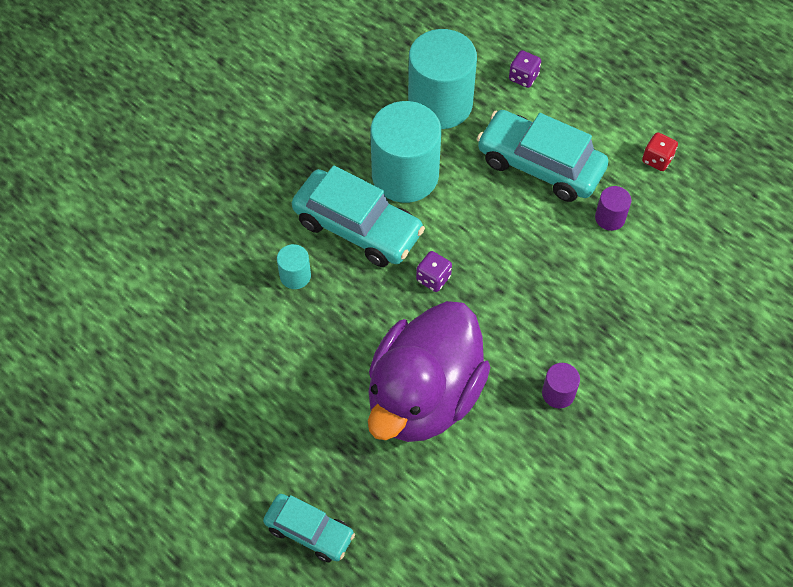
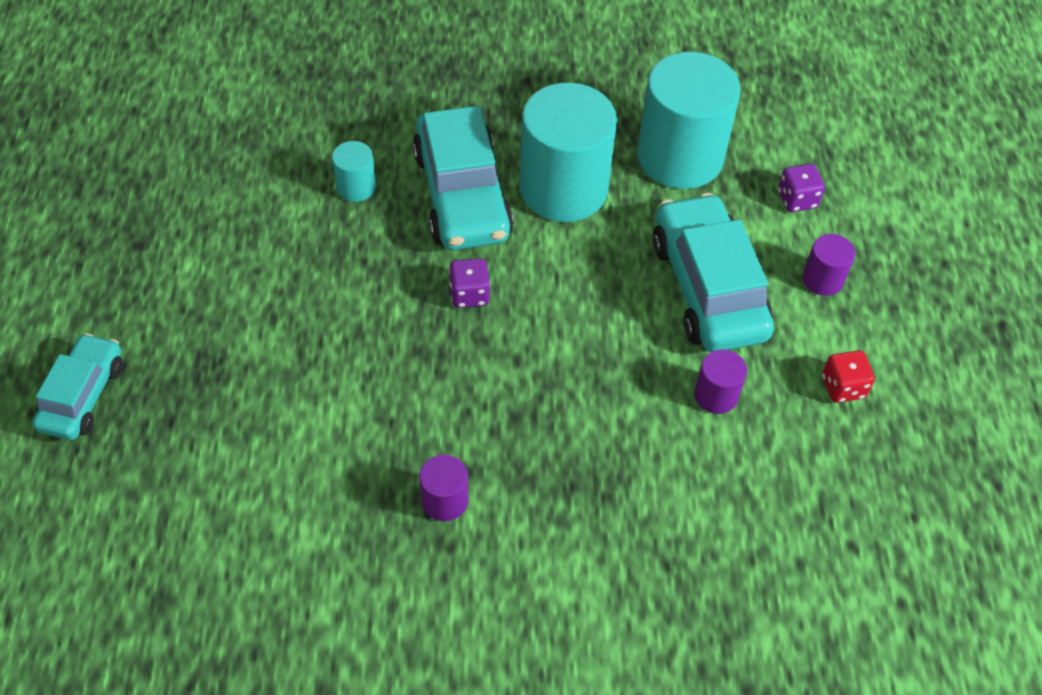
camera: 45 degrees right, 5 degrees down
(309, 531) = (83, 395): turquoise car -> turquoise car turned 150 degrees counterclockwise
(424, 396) = (324, 382): purple duck -> none
(585, 111) = (822, 279): none -> purple cylinder

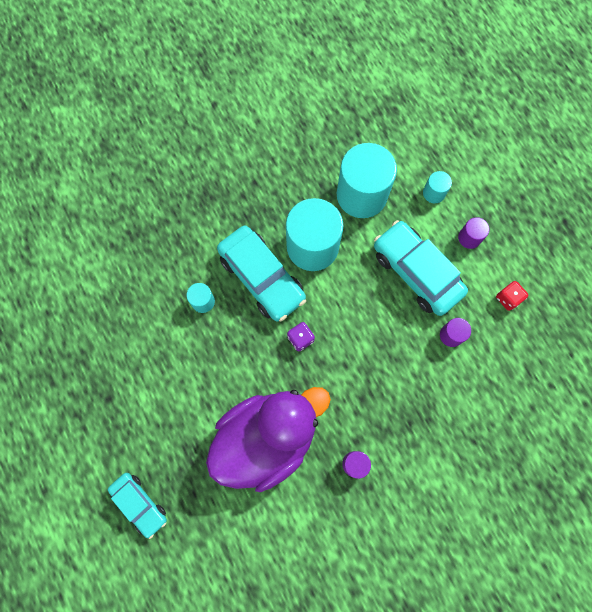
camera: 25 degrees left, 20 degrees up
(83, 395) = (140, 504): turquoise car -> turquoise car turned 150 degrees clockwise
(329, 400) = (266, 438): none -> purple duck
(797, 200) = (434, 193): purple dice -> turquoise cylinder

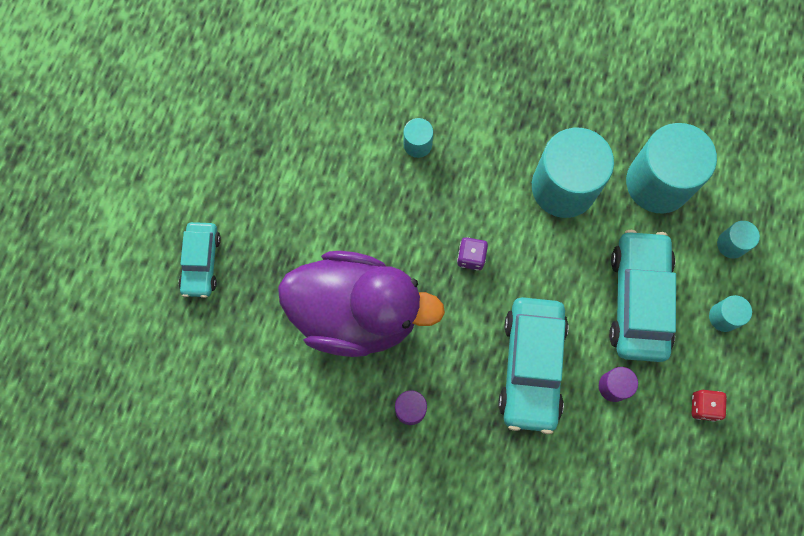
camera: 45 degrees right, 0 degrees up
(262, 277) = (490, 172): turquoise car -> turquoise car (531, 366)
(469, 238) = (723, 317): purple cylinder -> turquoise cylinder

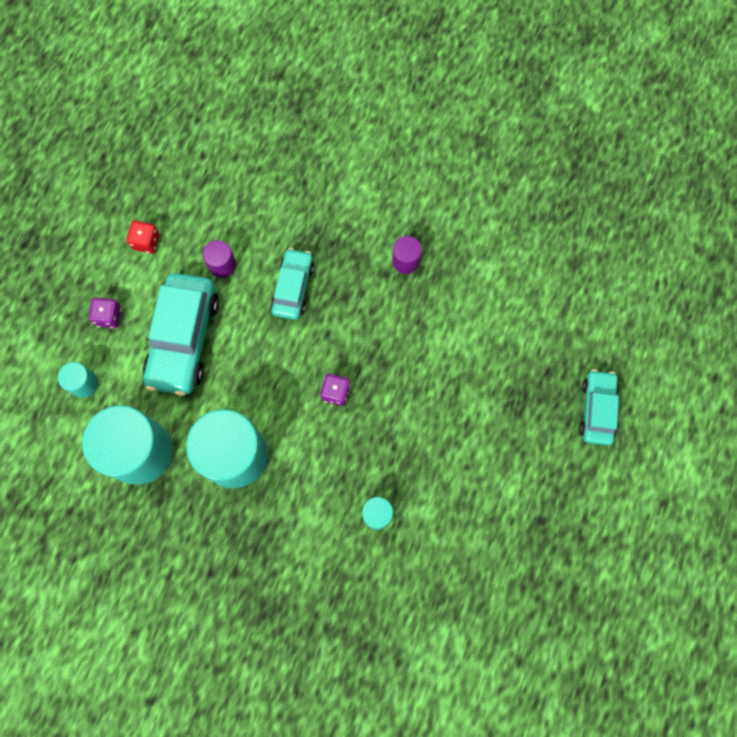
camera: 175 degrees left, 0 degrees up
(356, 313) = (449, 349): purple duck -> none
(531, 366) = (293, 288): turquoise car -> turquoise car, size x0.60
(723, 317) = (109, 316): turquoise cylinder -> purple dice

